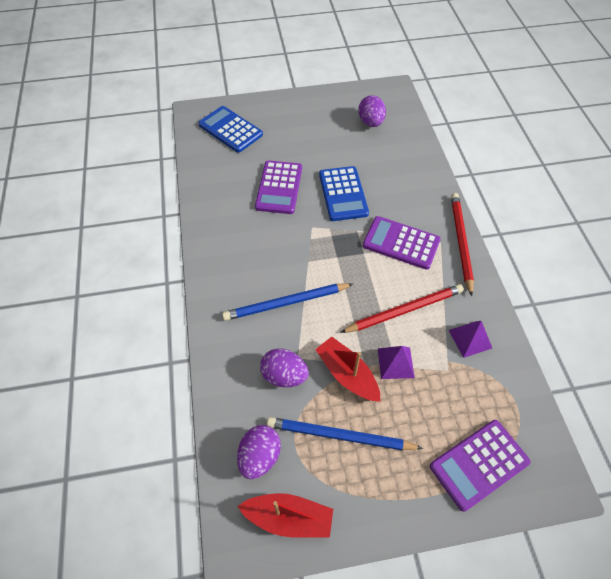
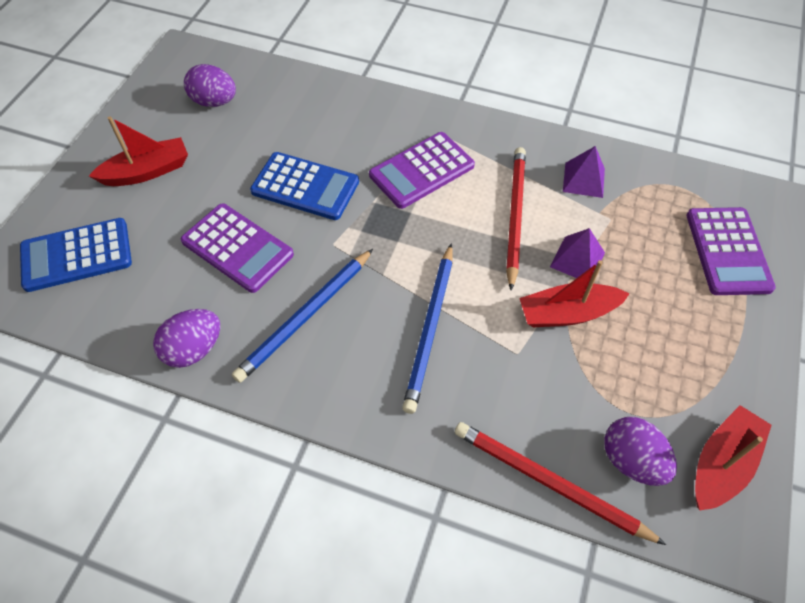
camera: 60 degrees left, 0 degrees up
(284, 375) = (534, 380): purple egg -> purple egg (194, 349)
(300, 124) = (147, 171): none -> red boat
(340, 436) = (642, 360): blue pencil -> blue pencil (305, 317)
(460, 242) = (458, 120): red pencil -> red pencil (549, 483)

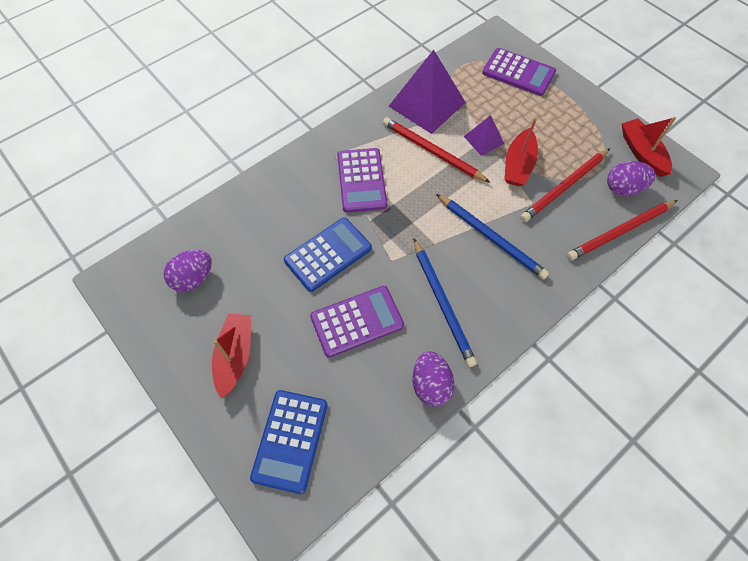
camera: 60 degrees left, 5 degrees up
(574, 382) = (564, 187): none -> red pencil
(584, 179) = (427, 104): purple pyramid -> purple pyramid, size x1.97

